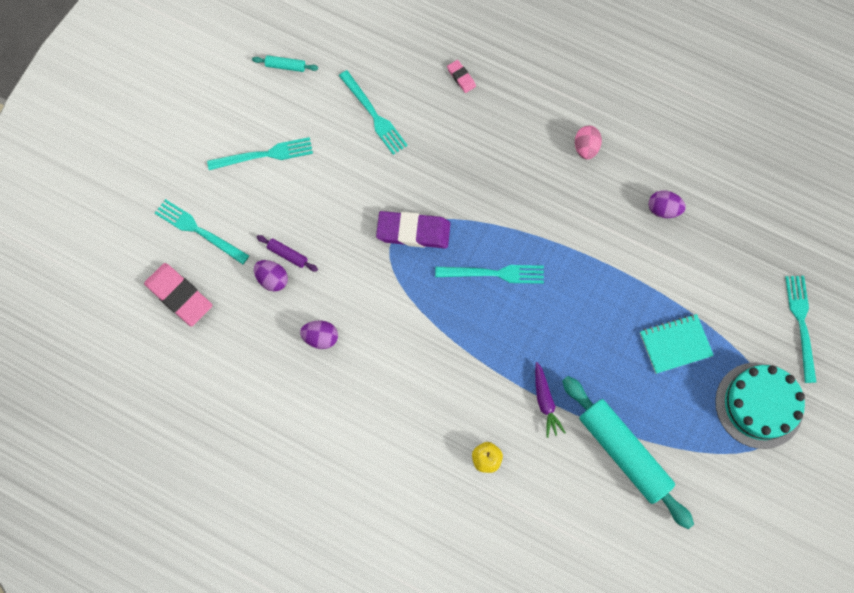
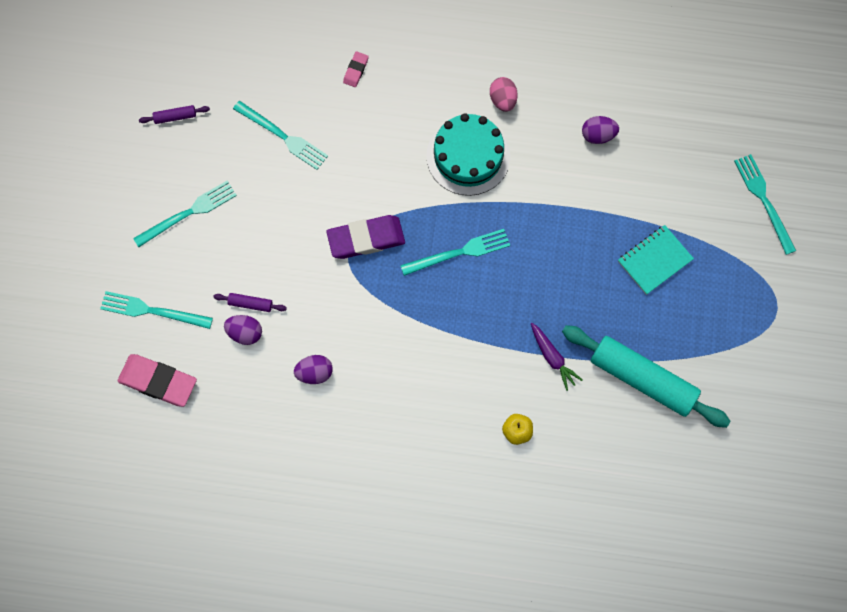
camera: 20 degrees left, 0 degrees up
(285, 66) = (175, 117): turquoise rolling pin -> purple rolling pin
(461, 77) = (356, 70): pink eraser -> pink eraser turned 75 degrees clockwise
(759, 405) = (751, 290): turquoise cake -> turquoise cake (468, 156)

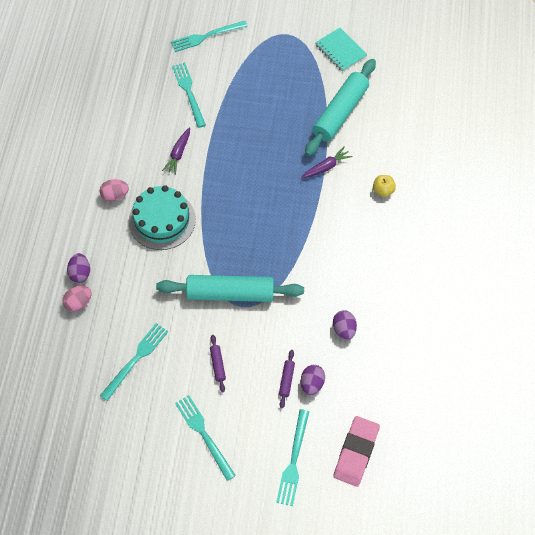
camera: 90 degrees left, 10 degrees down
(175, 117) = (111, 451): purple rolling pin -> purple rolling pin (218, 365)
(356, 70) = (79, 303): pink eraser -> pink egg
(366, 239) = (230, 293): purple eraser -> turquoise rolling pin
(459, 253) = (243, 227): turquoise fork -> turquoise fork (189, 92)
(567, 171) = (178, 154): none -> purple carrot
(598, 135) = (149, 133): purple egg -> purple egg (80, 273)
(654, 260) = (251, 102): turquoise notebook -> turquoise notebook (340, 51)

